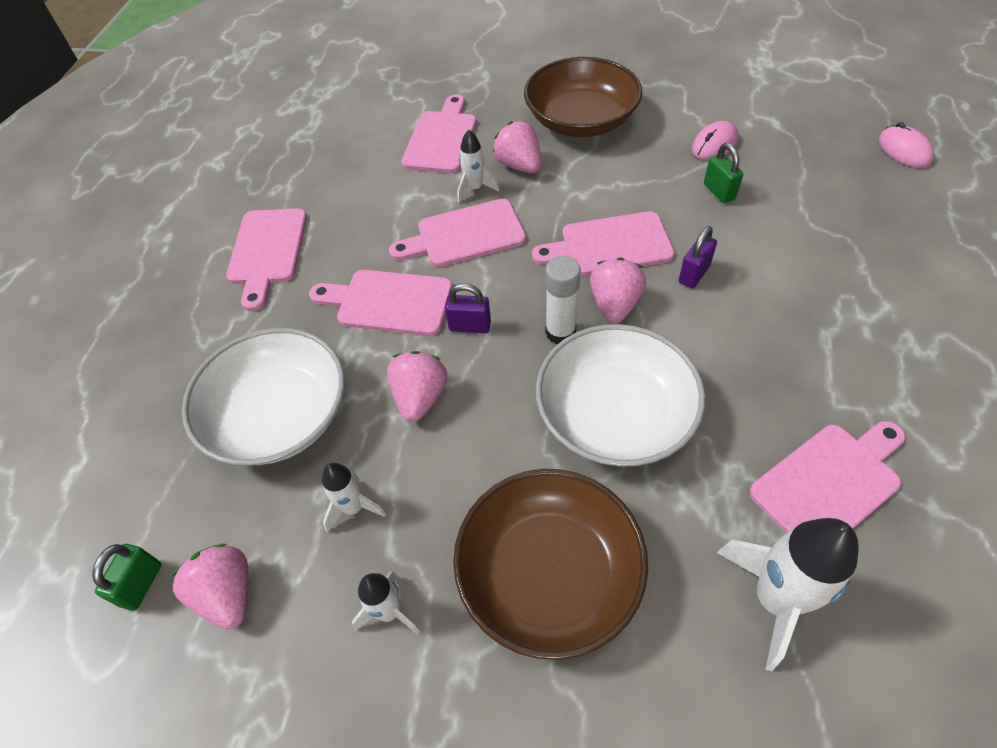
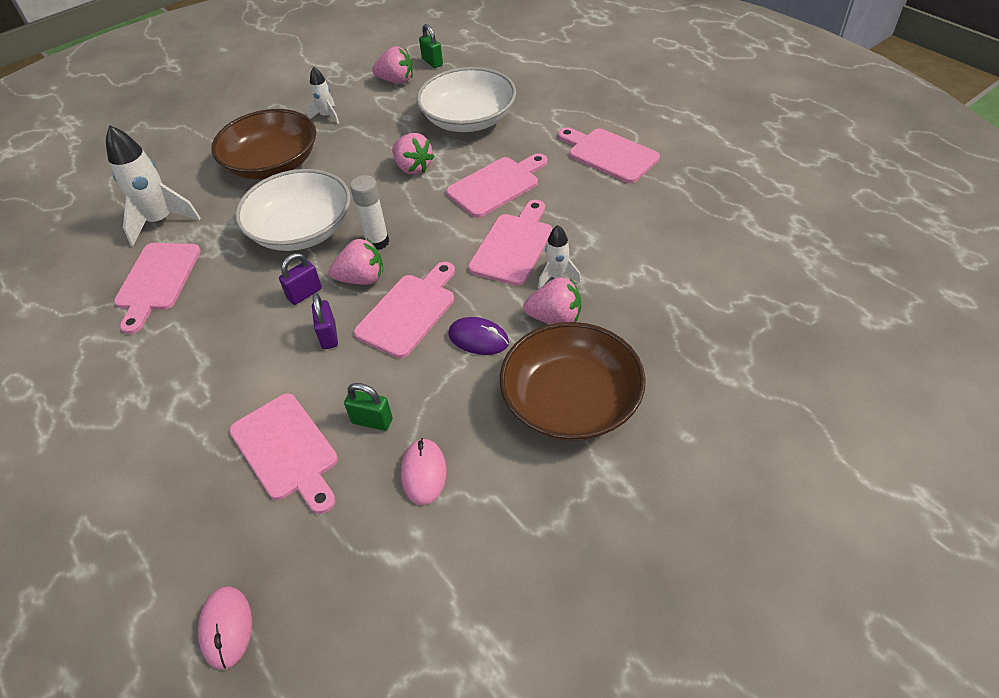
camera: 130 degrees right, 5 degrees down
(353, 508) = (384, 124): white rocket -> none
(441, 139) = (647, 292): pink cutting board -> pink cutting board (287, 450)
(470, 326) = (433, 208): purple padlock -> purple padlock (305, 294)
(585, 190) = (478, 339): none -> purple mouse
(614, 305) = (362, 279): pink strawberry -> pink strawberry turned 60 degrees counterclockwise
(904, 150) = (226, 628): pink mouse -> pink mouse turned 60 degrees clockwise

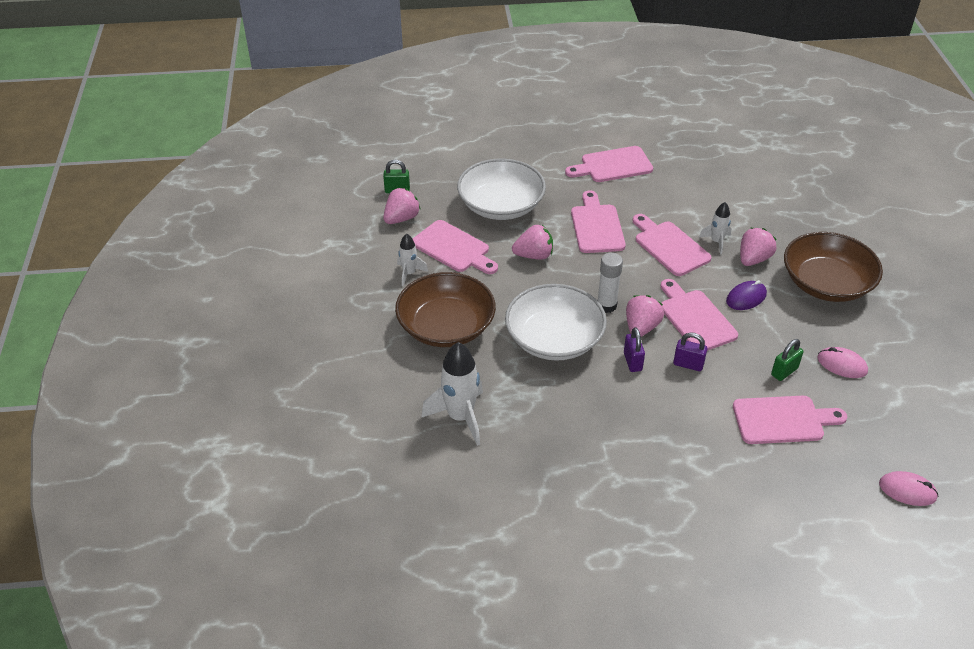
camera: 60 degrees left, 5 degrees down
(157, 281) = (542, 440): pink cutting board -> pink cutting board (453, 248)

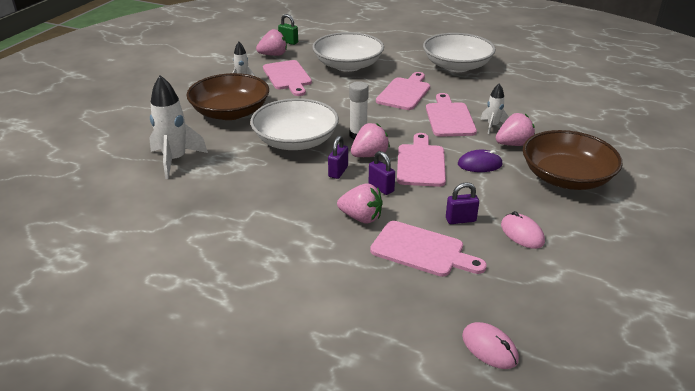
camera: 30 degrees right, 10 degrees down
(534, 255) = (338, 95): pink strawberry -> pink strawberry (361, 217)
(612, 165) = (457, 66): pink cutting board -> white bowl
(784, 372) = (460, 220): green padlock -> purple padlock

